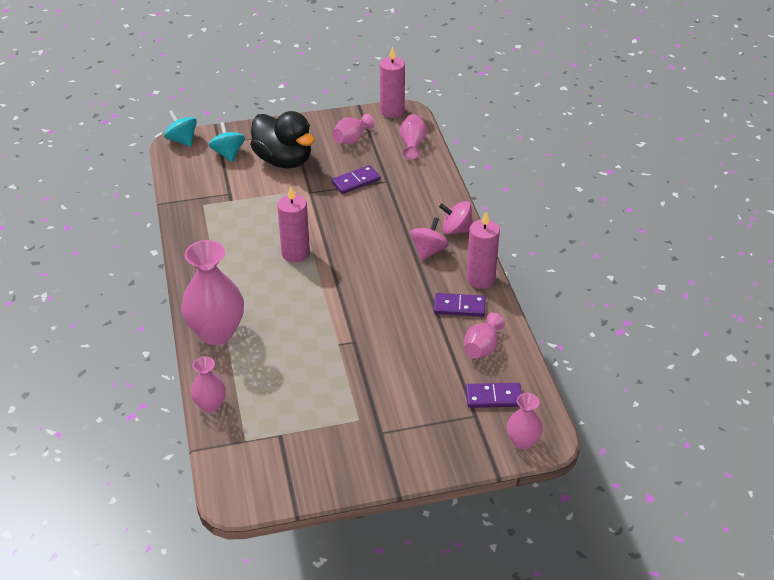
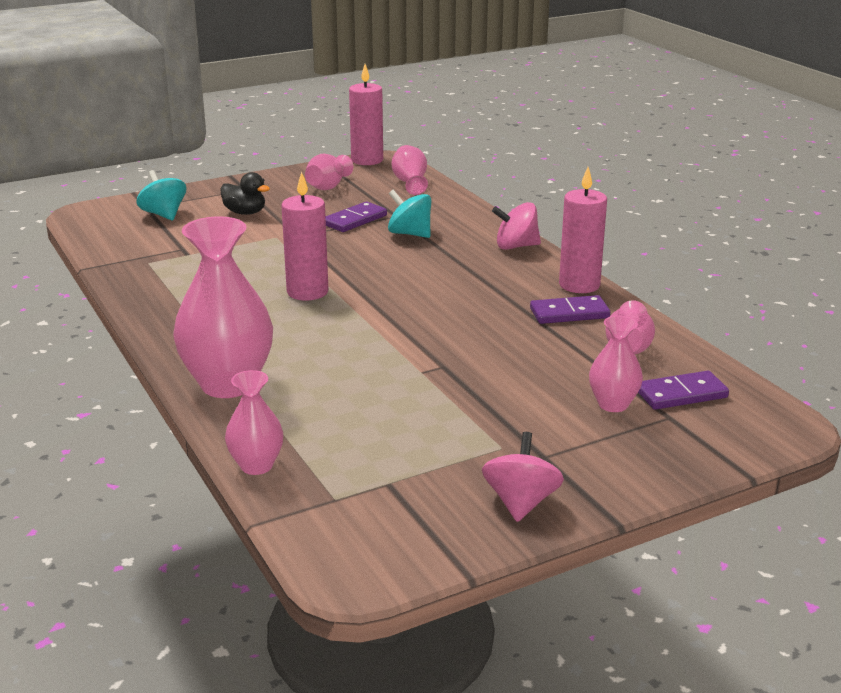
camera: 15 degrees left, 15 degrees down
(182, 140) = (92, 210): turquoise spinning top -> turquoise spinning top (410, 234)
(283, 160) = (245, 212): black duck -> black duck, size x0.50
(428, 251) = (492, 268): pink spinning top -> pink spinning top (521, 502)
(522, 441) = (757, 434): pink vase -> pink vase (613, 404)

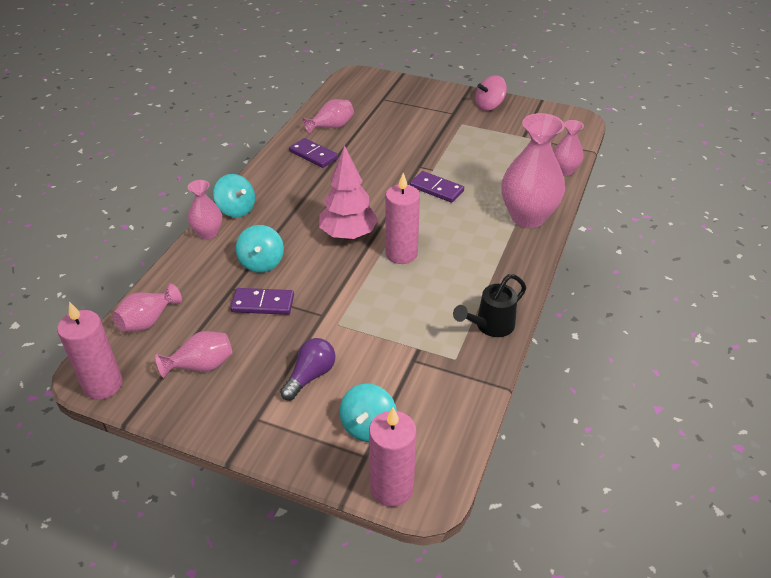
camera: 130 degrees left, 15 degrees up
(144, 290) = (490, 326): none -> black watering can
(245, 212) = (310, 376): black duck -> purple light bulb
(382, 279) = (348, 235): none -> pink tree
(516, 246) = (236, 209): pink spinning top -> turquoise spinning top
(579, 285) = (272, 165): pink candle -> pink candle (392, 488)
(613, 404) = (391, 113): pink vase -> pink vase (208, 233)
(681, 394) = (359, 102): purple domino -> purple domino (436, 189)

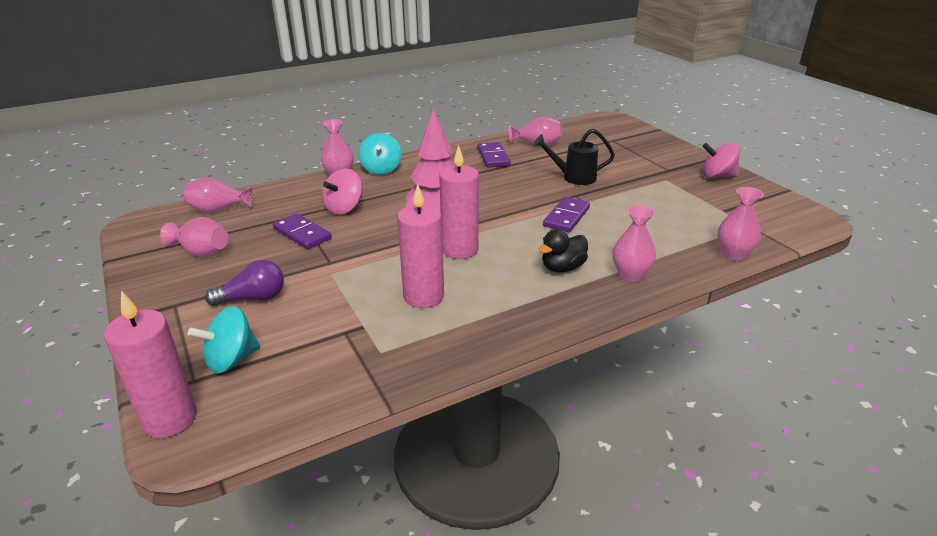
camera: 40 degrees right, 10 degrees down
(103, 385) = (134, 232): pink candle -> pink candle (423, 296)
(262, 263) = (344, 208): turquoise spinning top -> pink spinning top
(436, 189) = (566, 217): purple domino -> purple domino turned 45 degrees clockwise
(483, 233) = (562, 268): none -> black duck
(490, 326) = (454, 344): black watering can -> black watering can (574, 177)
(528, 217) = (630, 275): pink vase -> pink vase, size x0.53

